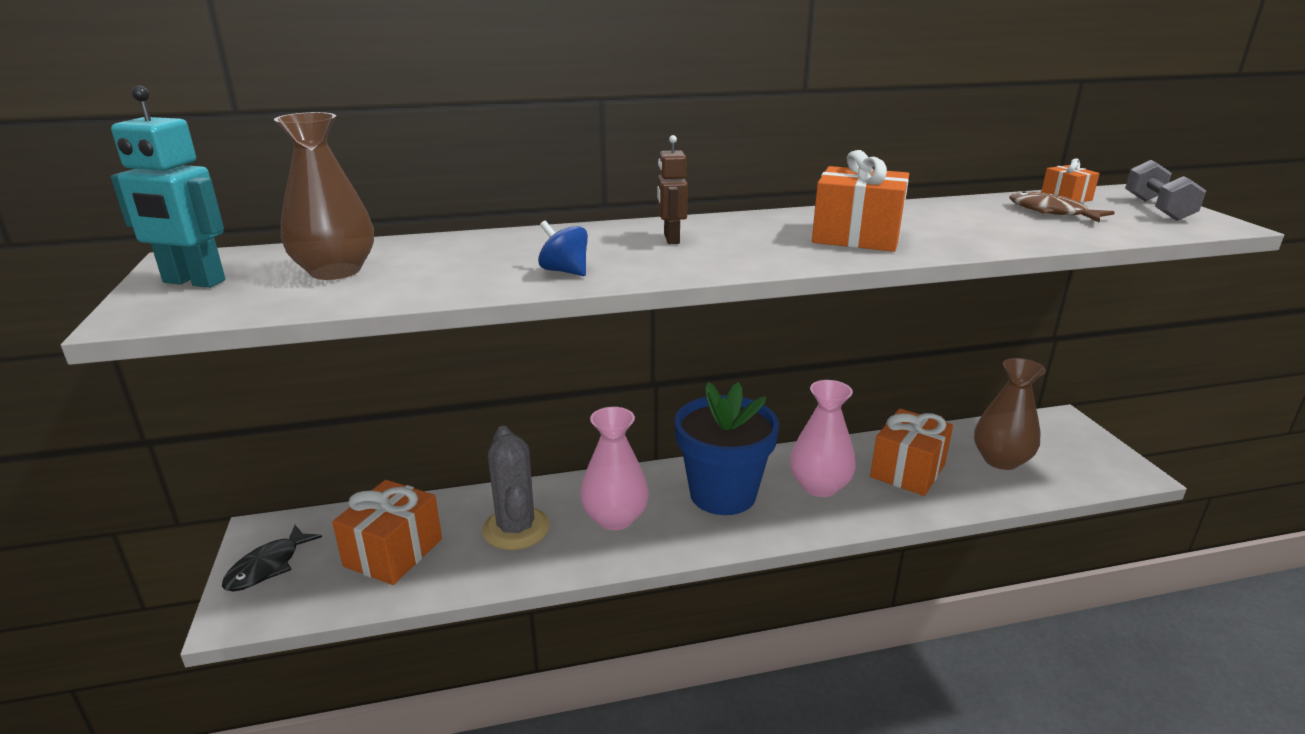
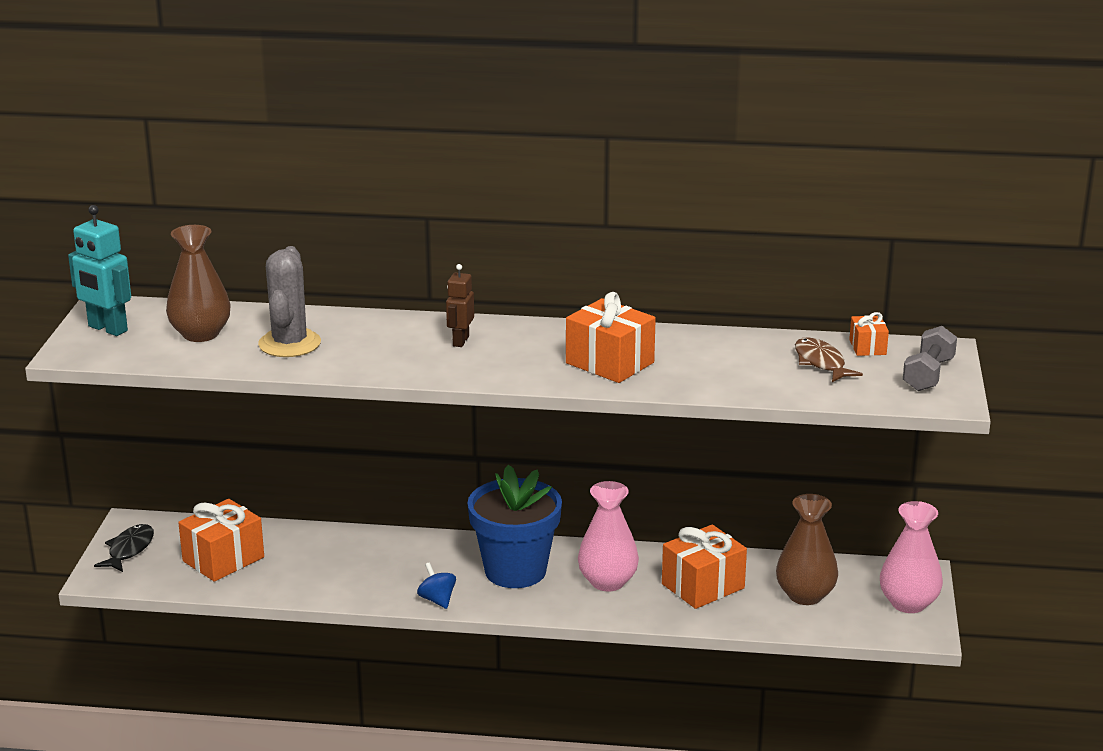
camera: 20 degrees right, 0 degrees up
(268, 566) = (129, 550): black fish -> black fish turned 150 degrees clockwise
(516, 529) = (325, 561): grey cactus -> grey cactus (289, 344)
(565, 271) = (355, 361): blue spinning top -> blue spinning top (437, 600)
(615, 518) = (410, 570): pink vase -> pink vase (908, 603)

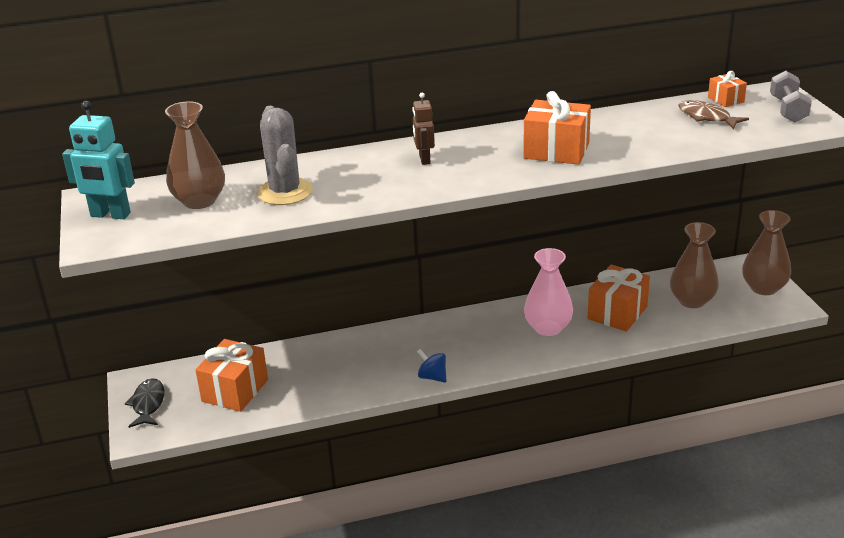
camera: 20 degrees left, 5 degrees up
(515, 571) = (473, 337): blue flower pot -> none
(908, 603) = (763, 288): pink vase -> brown vase

